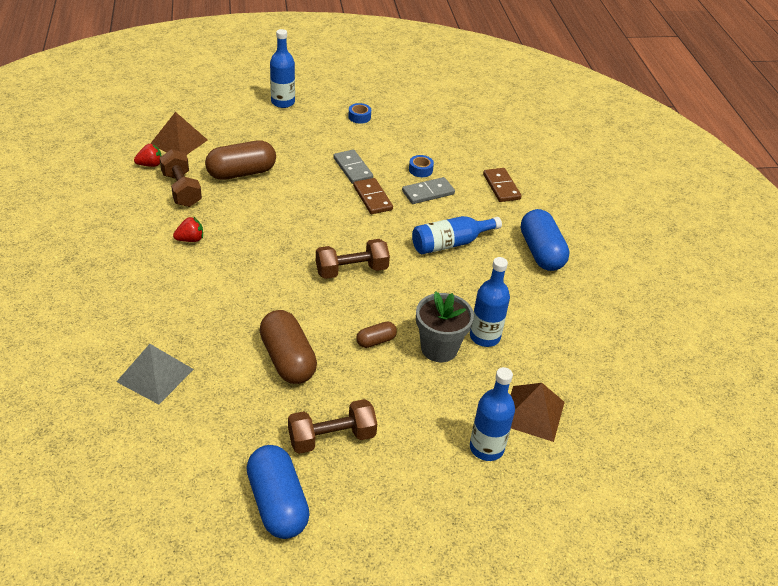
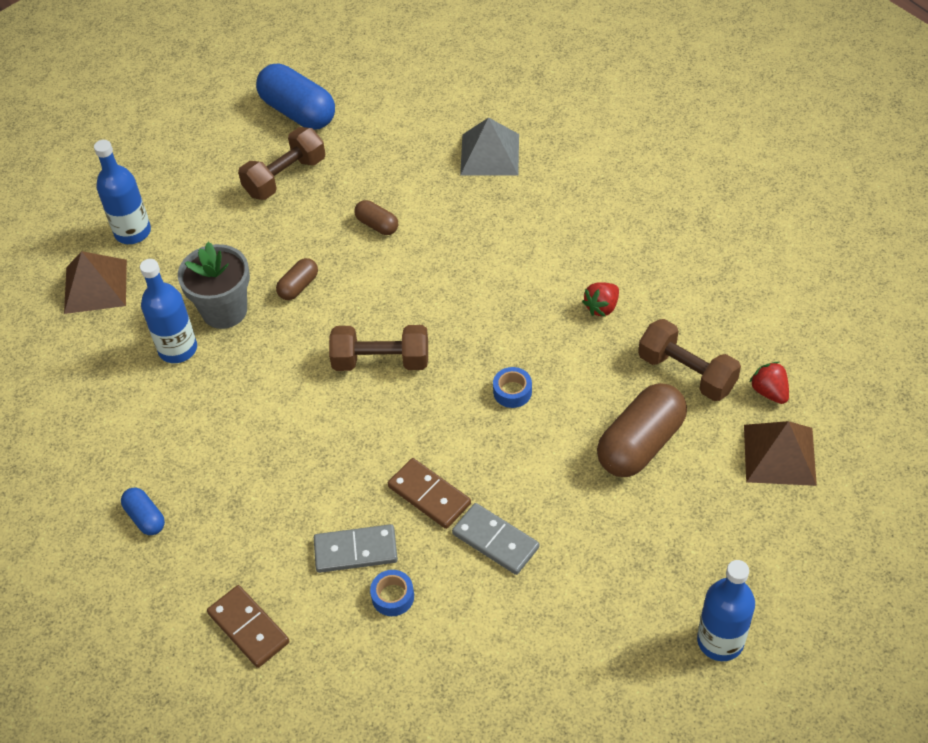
camera: 160 degrees right, 10 degrees up
(150, 165) = (769, 392): red strawberry -> red strawberry turned 105 degrees clockwise
(288, 359) = (377, 225): brown capsule -> brown capsule, size x0.50
(351, 270) = (381, 361): brown dumbbell -> brown dumbbell turned 45 degrees clockwise
(359, 117) = (569, 678): blue tape -> blue tape (512, 392)
(428, 193) = (356, 550): grey domino -> grey domino turned 45 degrees clockwise
(450, 243) = (278, 468): blue bottle -> none
(541, 252) = (145, 518): blue capsule -> blue capsule, size x0.50

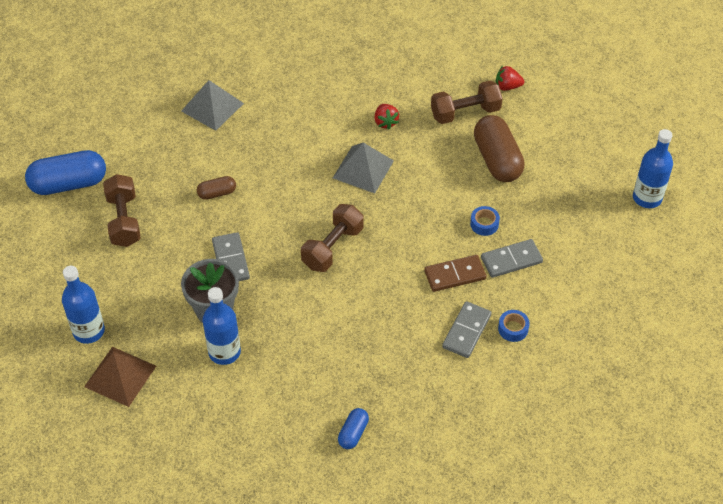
camera: 60 degrees left, 0 degrees up
(145, 518) = (353, 433): blue capsule -> blue capsule turned 60 degrees counterclockwise
(248, 628) = (481, 413): brown domino -> none
(298, 286) = (231, 260): brown capsule -> grey domino
(512, 392) = (412, 196): blue tape -> blue tape (484, 224)
(514, 326) = (363, 169): none -> grey pyramid
(779, 454) = (551, 107): brown pyramid -> none

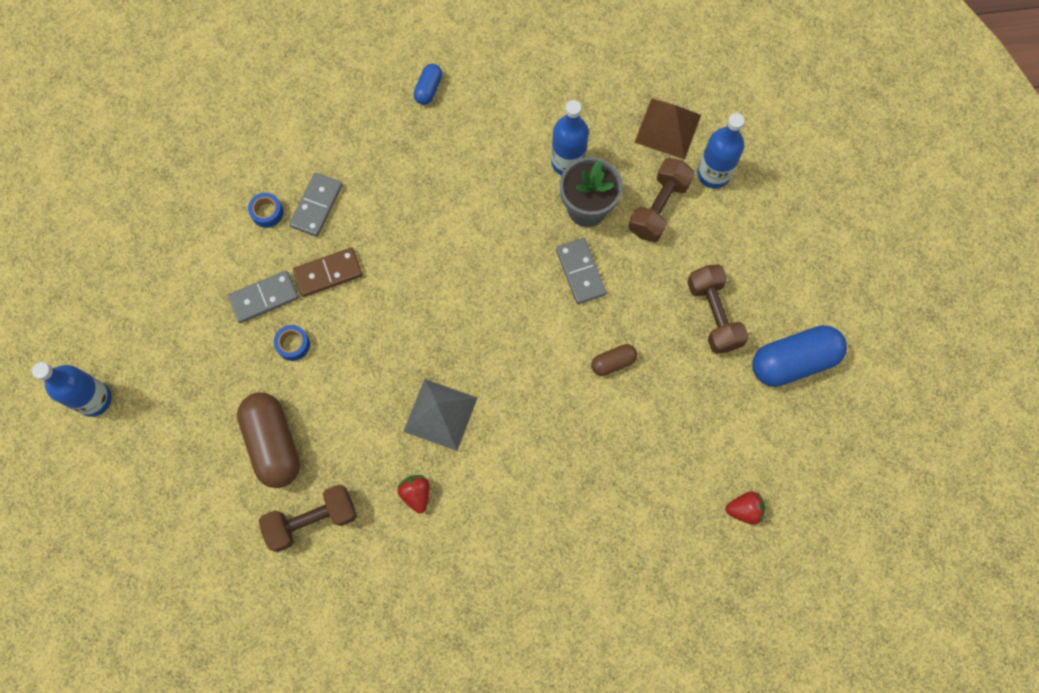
camera: 175 degrees right, 20 degrees up
(212, 107) = (645, 501): grey pyramid -> none
(332, 247) = (467, 298): brown dumbbell -> brown dumbbell (658, 207)
(507, 86) = (254, 573): red strawberry -> red strawberry (744, 510)

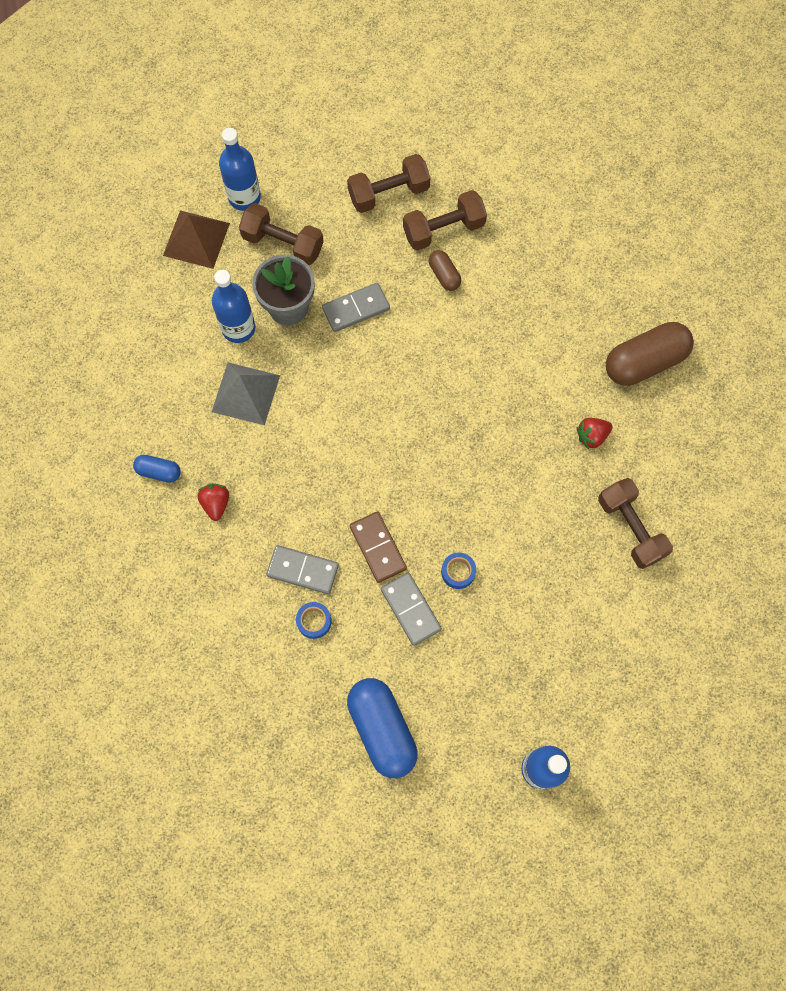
camera: 95 degrees left, 0 degrees up
(273, 443) = (561, 576): brown capsule -> brown capsule (644, 362)
(440, 414) = (512, 423): grey pyramid -> grey pyramid (245, 393)
(667, 367) = (443, 229): none -> brown dumbbell
(744, 510) = (566, 164): red strawberry -> red strawberry (216, 503)
(793, 361) = (427, 128): blue capsule -> blue capsule (382, 729)

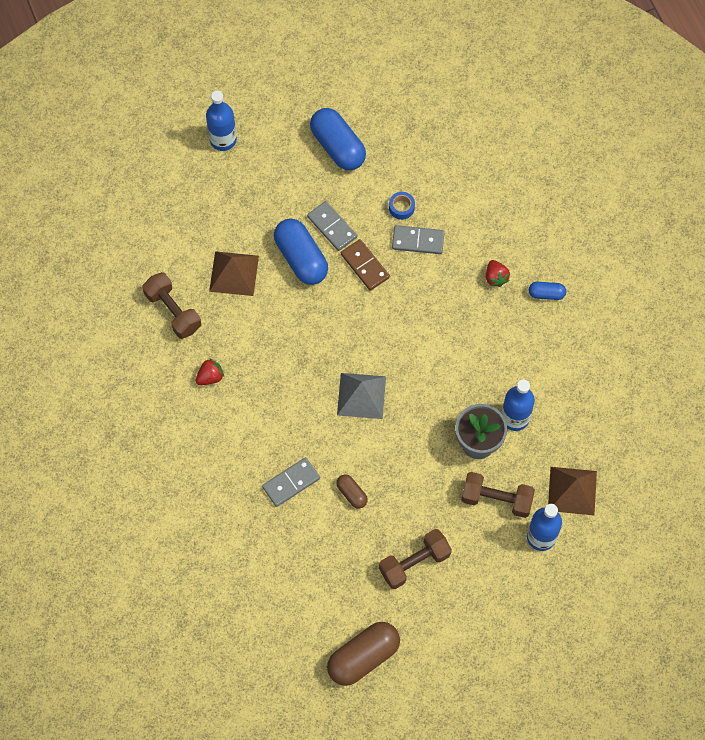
camera: 170 degrees right, 5 degrees down
(245, 393) = (495, 365): grey pyramid -> grey pyramid (361, 395)
(356, 309) = (421, 451): grey domino -> grey domino (291, 483)
(443, 229) = (359, 536): brown dumbbell -> none
(458, 572) = (301, 258): blue tape -> blue capsule
(547, 566) = (234, 273): none -> brown pyramid
(644, 362) = (172, 445): brown capsule -> brown capsule (363, 657)

